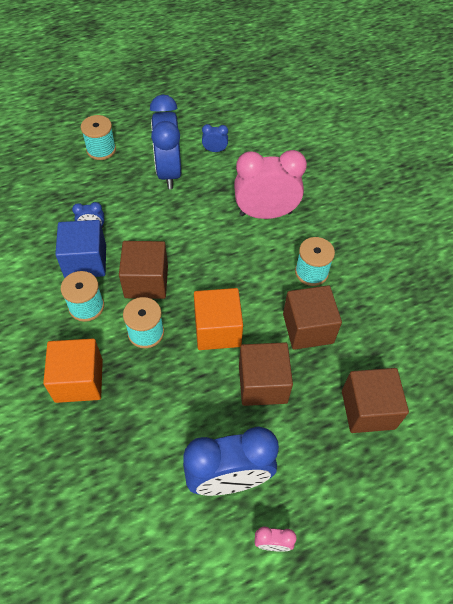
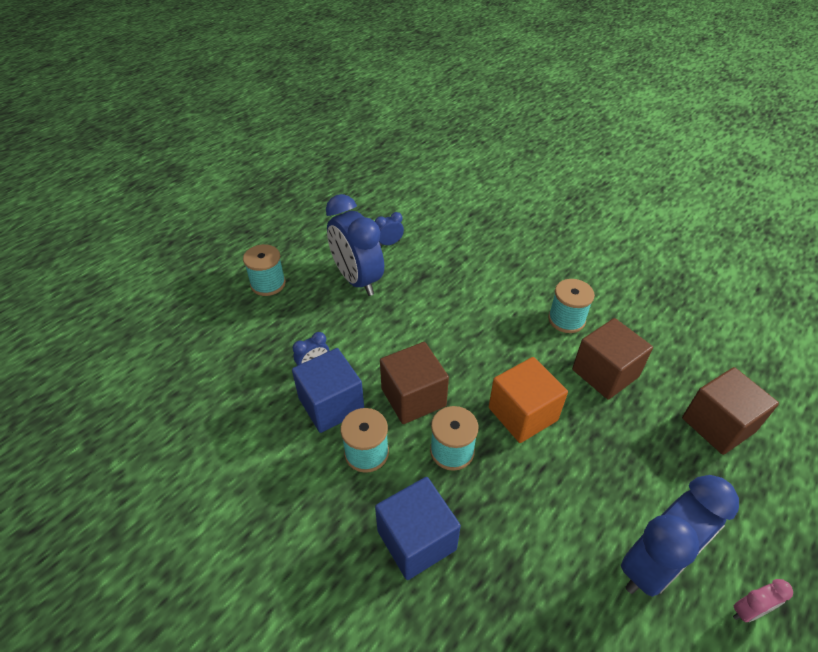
camera: 25 degrees left, 10 degrees down
(79, 380) = (416, 540): orange cube -> blue cube
(262, 384) = (607, 447): brown cube -> none
(265, 213) = (482, 283): pink clock -> none

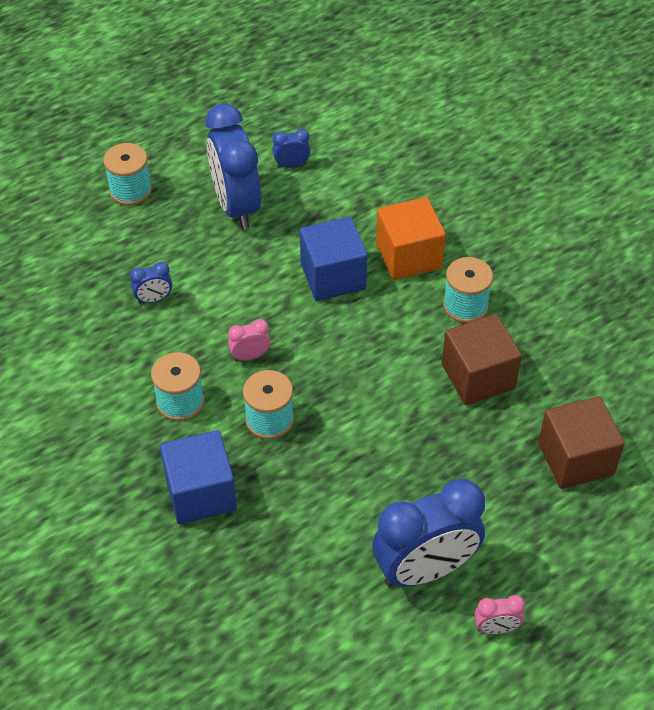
camera: 15 degrees right, 5 degrees up
(331, 404) = (159, 344): blue cube -> blue cube (333, 276)
(413, 397) = (250, 356): brown cube -> pink clock
(522, 414) = (362, 399): orange cube -> orange cube (408, 256)

